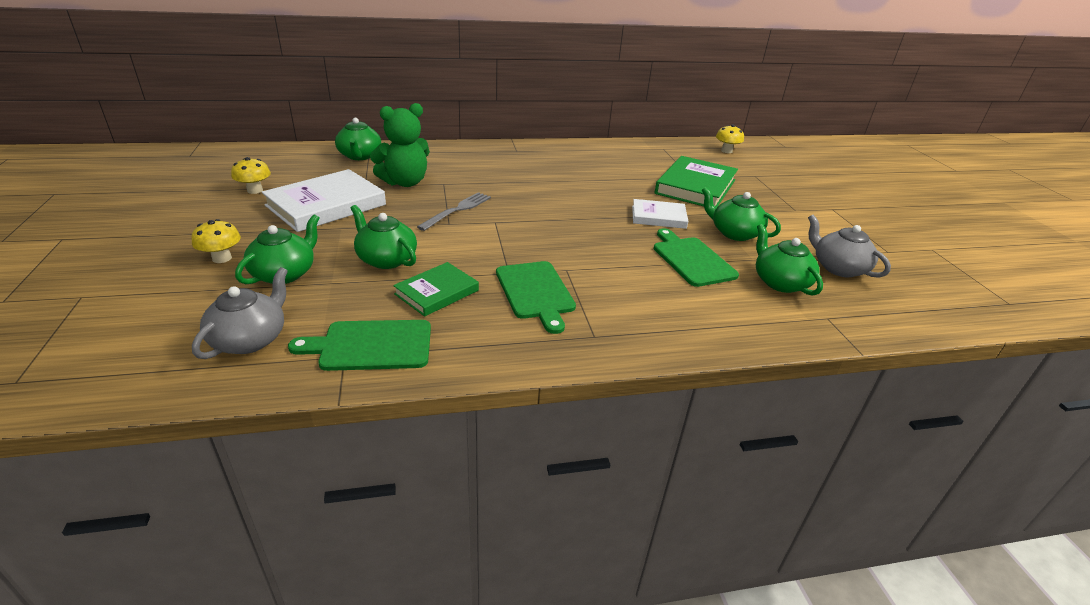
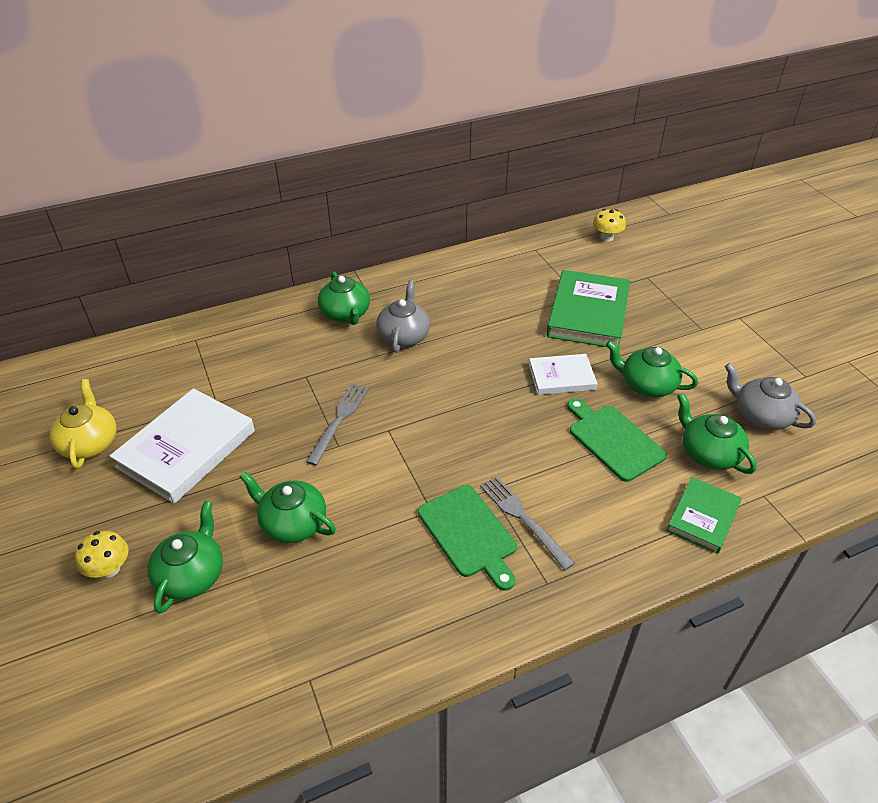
camera: 10 degrees left, 10 degrees up
(250, 339) = (202, 683): grey teapot -> grey teapot (404, 336)
(255, 190) = (90, 443): yellow mushroom -> yellow teapot
(360, 156) = (187, 348): green teapot -> green teapot (345, 314)
(371, 345) = (330, 657): green cutting board -> none
(405, 182) = (260, 385): green teddy bear -> none
(437, 292) = (367, 561): green book -> green book (703, 517)
(588, 291) = (522, 518): none -> grey fork

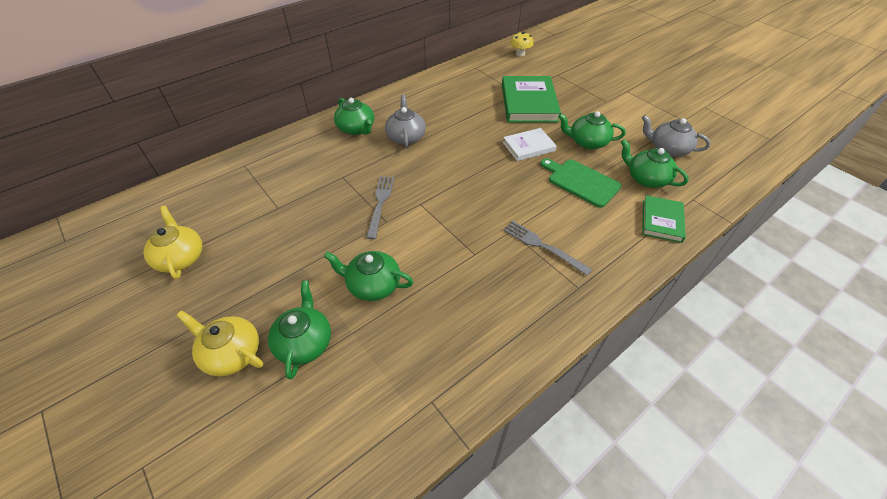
camera: 15 degrees left, 5 degrees up
(109, 569) = (231, 353): yellow mushroom -> yellow teapot
(186, 449) = (265, 246): white book -> none
(469, 534) = (508, 265): green cutting board -> none

